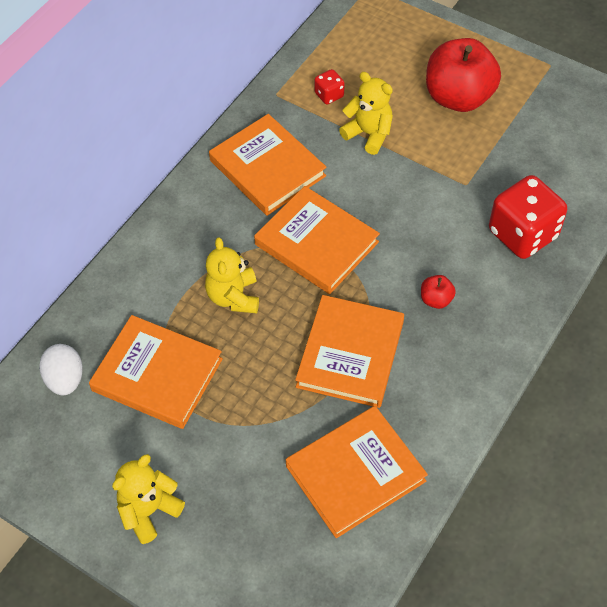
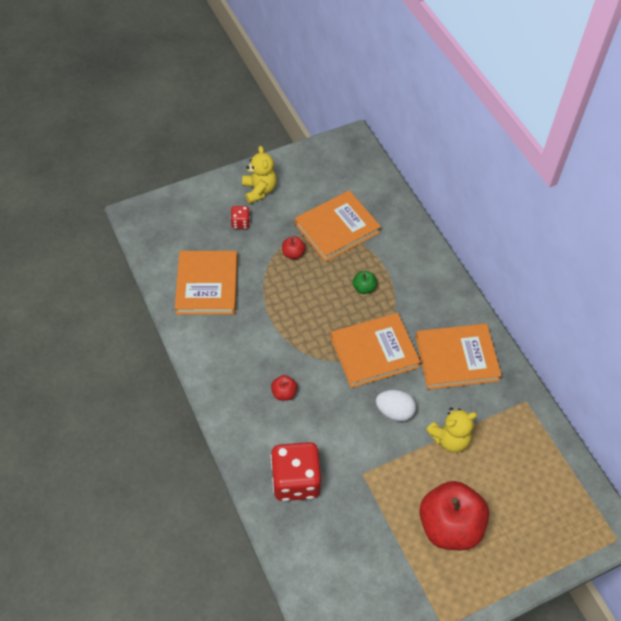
camera: 120 degrees right, 0 degrees up
(65, 379) = (364, 189): white egg -> white egg (394, 411)
(233, 297) = (364, 288): yellow teddy bear -> green apple
(234, 402) = (293, 253): none -> red apple
(329, 95) = (505, 435): red dice -> red dice (240, 223)
(350, 354) = (281, 324): orange book -> none

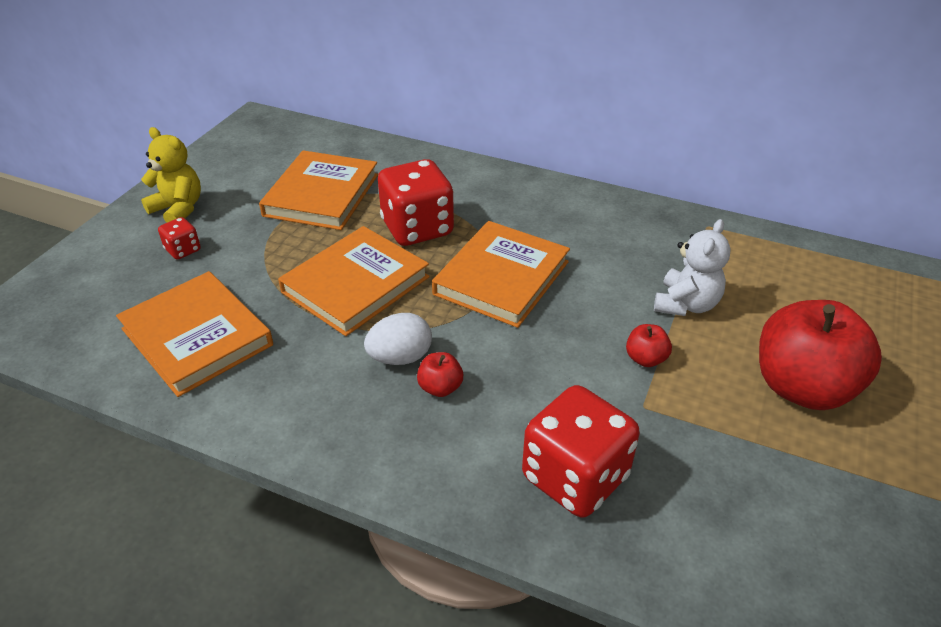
camera: 40 degrees left, 15 degrees down
(293, 253) = (291, 243): red apple -> red apple (645, 359)
(364, 288) = (417, 228): green apple -> red dice
(394, 411) = (596, 318): white egg -> white egg (400, 357)
(450, 439) = (686, 304): yellow teddy bear -> white teddy bear
(456, 358) = (595, 231): orange book -> orange book (355, 284)

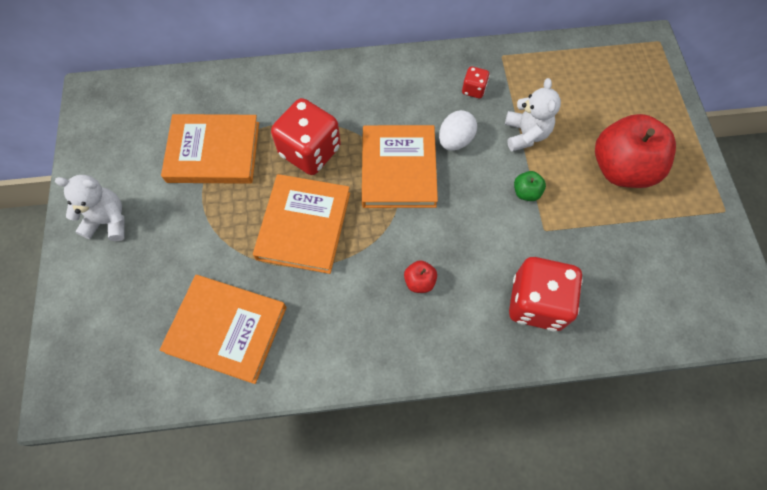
camera: 30 degrees left, 25 degrees up
(178, 209) = (108, 221): yellow teddy bear -> white teddy bear
(183, 250) = (148, 259): red dice -> red dice (473, 89)
(321, 195) = (213, 152): orange book -> orange book turned 75 degrees counterclockwise
(400, 357) = (378, 271): white egg -> white egg (455, 140)
(645, 359) = (526, 192): red apple -> green apple

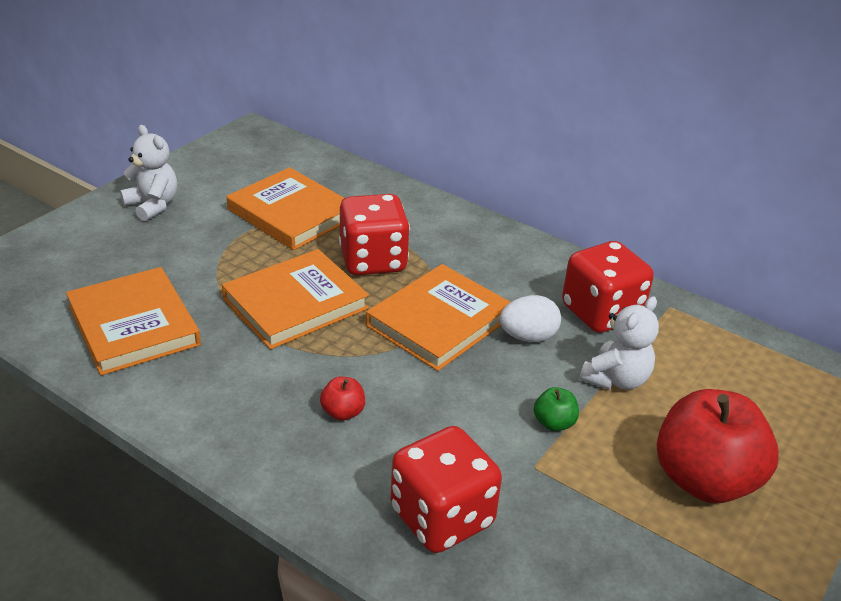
camera: 40 degrees right, 30 degrees down
(473, 89) = (601, 313): red dice -> red dice, size x2.15

